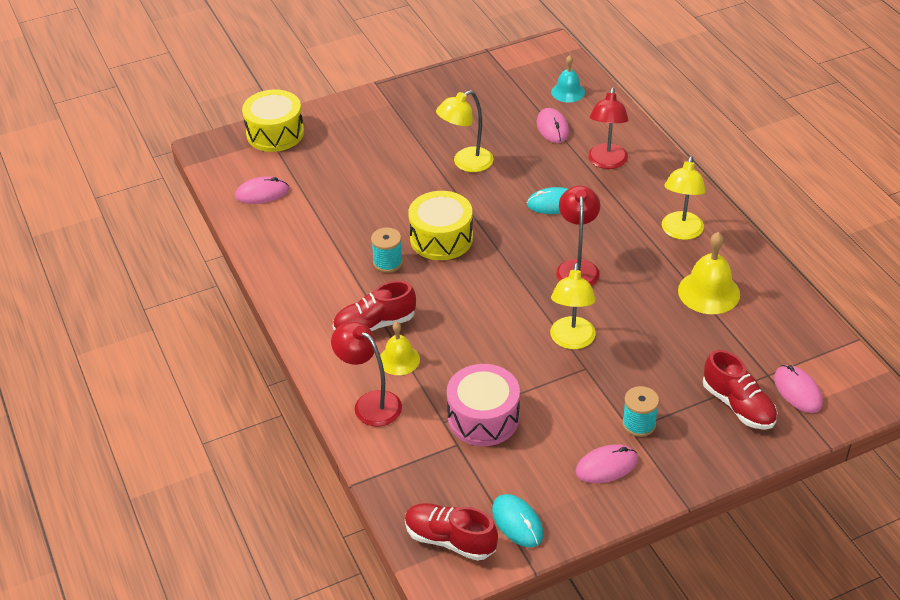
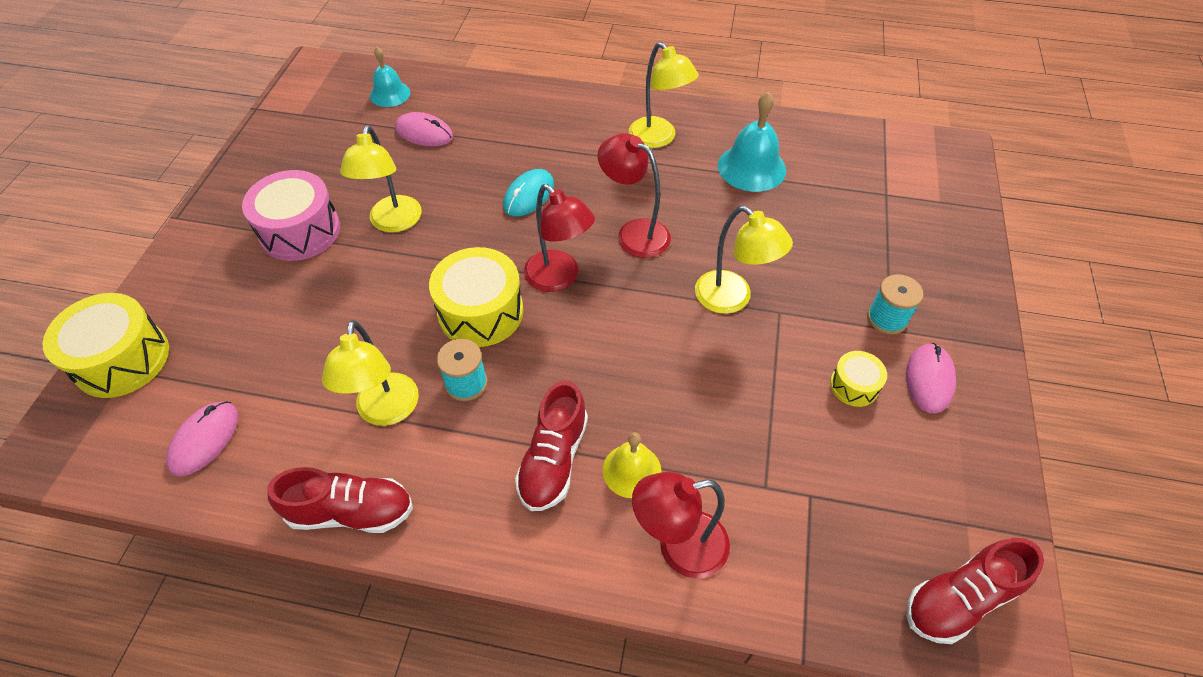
camera: 55 degrees left, 10 degrees up
(340, 244) = (386, 411): none -> yellow lamp
(483, 418) = (787, 444): pink drum -> pink drum (300, 231)
(517, 522) = (967, 511): turquoise mouse -> none
(561, 430) = (854, 386): none -> yellow drum
(606, 162) = (515, 128): red lamp -> red lamp (559, 278)
(709, 292) = (751, 167): yellow bell -> turquoise bell
(738, 405) = (911, 235): red shoe -> red shoe (351, 512)
(797, 391) = (919, 188): pink mouse -> none

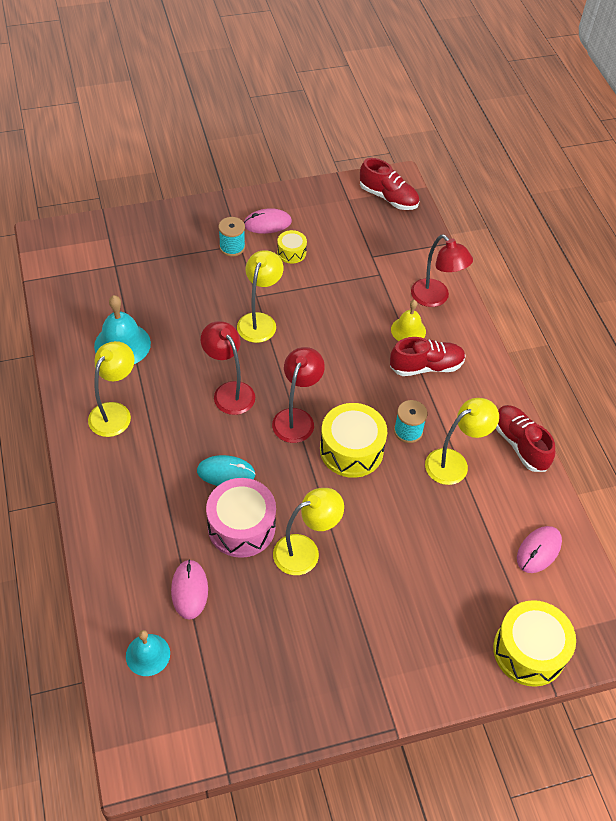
camera: 120 degrees left, 0 degrees up
(204, 439) = (538, 550): pink mouse -> pink mouse turned 45 degrees counterclockwise
(300, 231) = (351, 614): pink drum -> pink drum (241, 527)
(634, 233) = (229, 391): red lamp -> red lamp turned 135 degrees clockwise

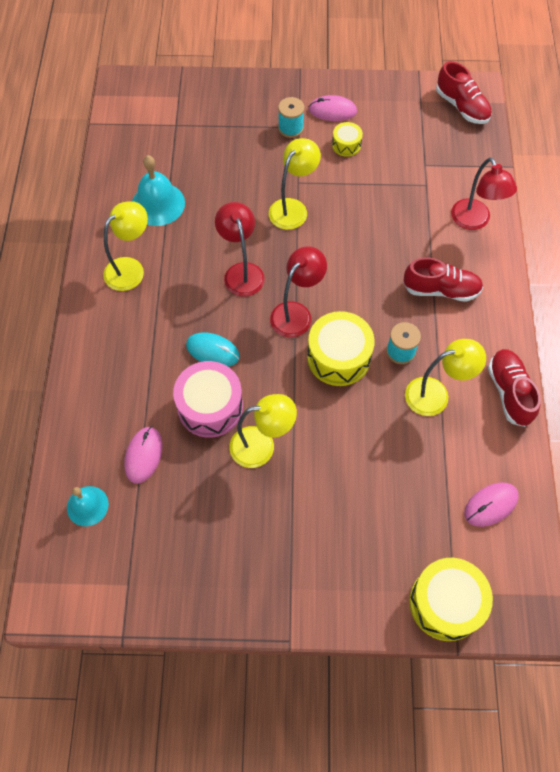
camera: 20 degrees right, 10 degrees up
(408, 330) = (435, 249): yellow bell -> none

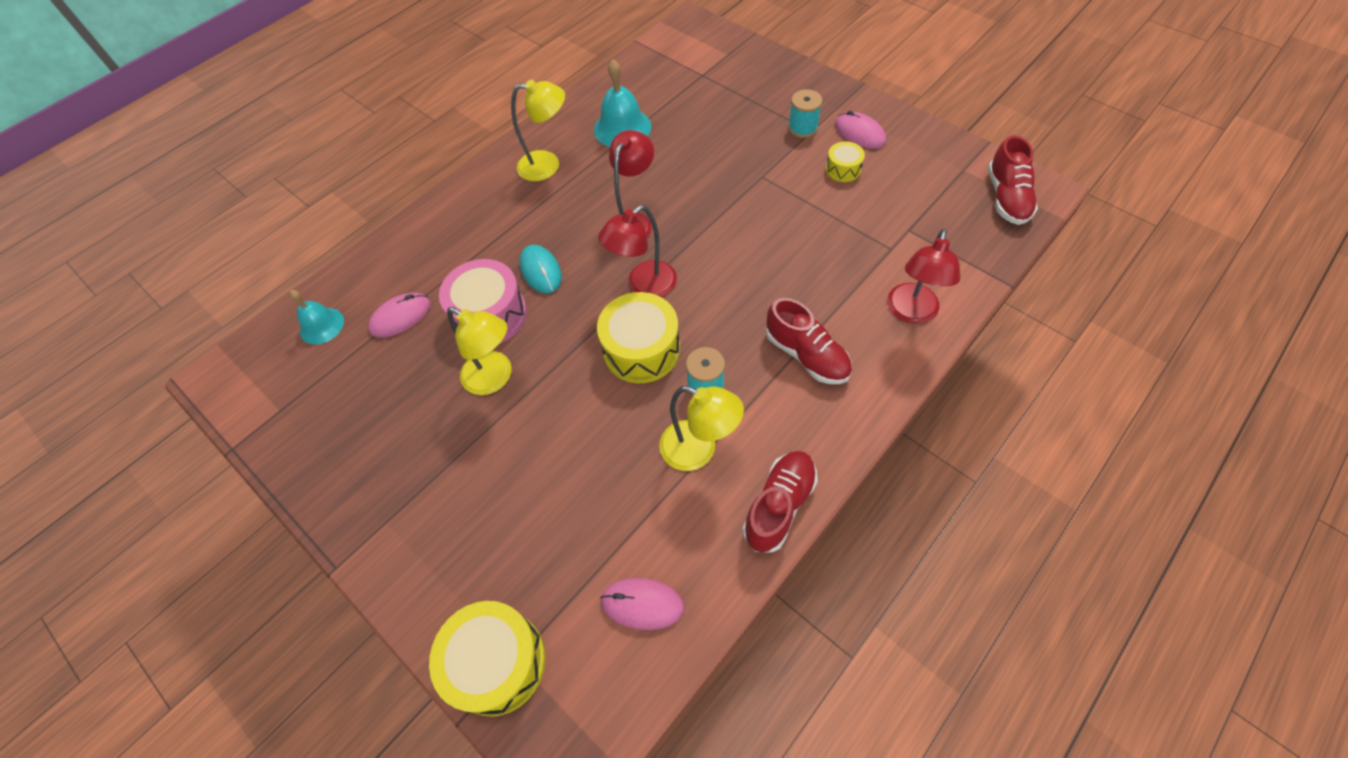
camera: 45 degrees right, 5 degrees down
(293, 208) = (734, 195): yellow lamp -> none
(296, 313) = (644, 286): red lamp -> red lamp turned 150 degrees clockwise

